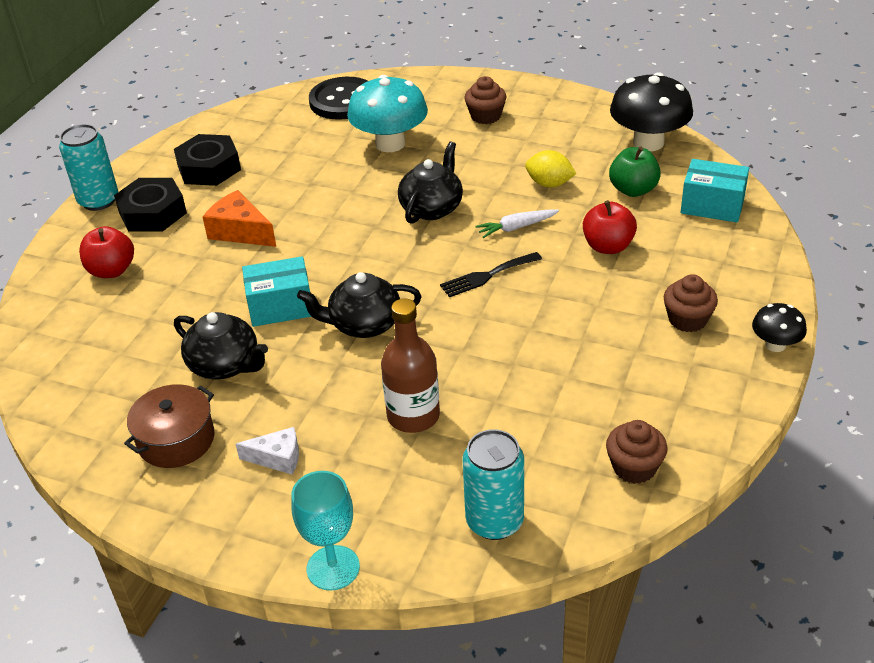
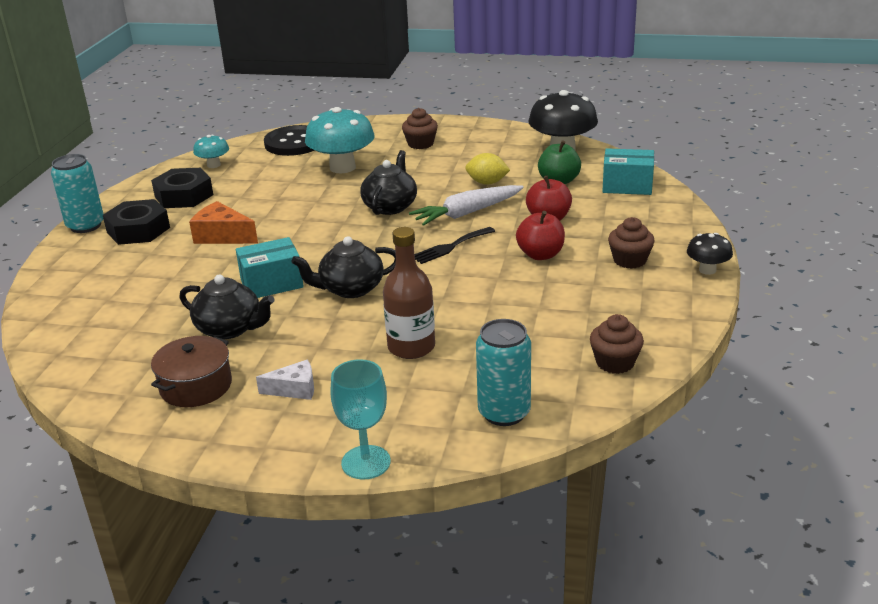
camera: 10 degrees left, 10 degrees down
(112, 270) = (108, 272): red apple -> red apple (540, 255)
(249, 125) = (213, 165): none -> turquoise mushroom
(516, 227) = (467, 213): white carrot -> white carrot, size x1.66

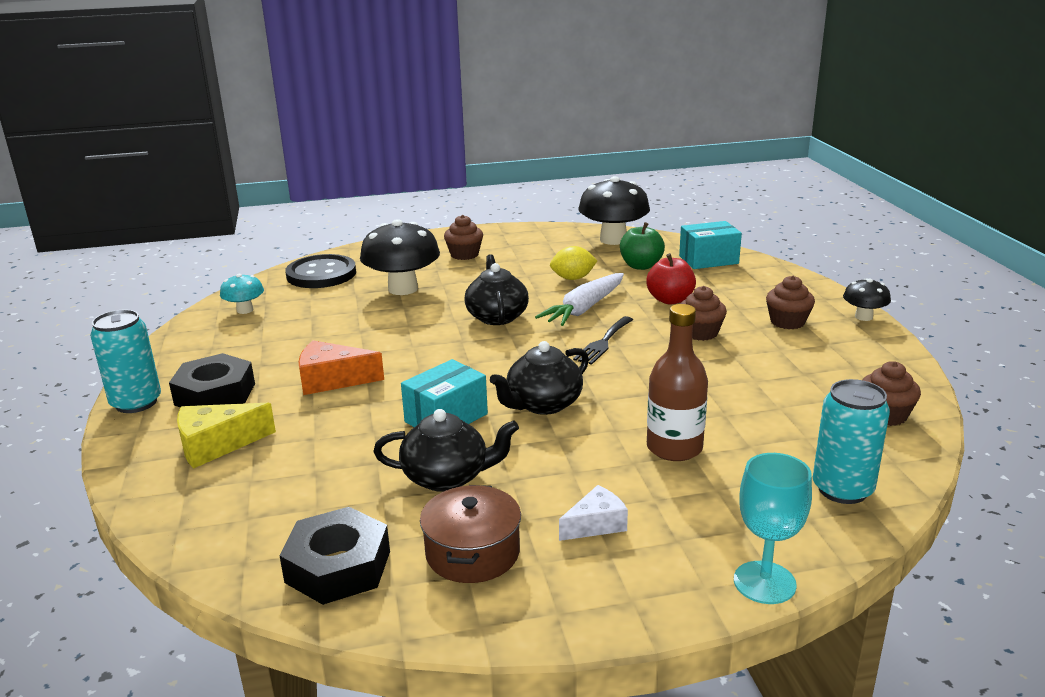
camera: 25 degrees left, 5 degrees down
(108, 269) = (216, 445): none -> yellow cheese
(184, 196) = (239, 347): black nut -> black nut (338, 566)
(342, 167) = (403, 289): turquoise mushroom -> black mushroom
(540, 255) = (700, 333): red apple -> brown cupcake

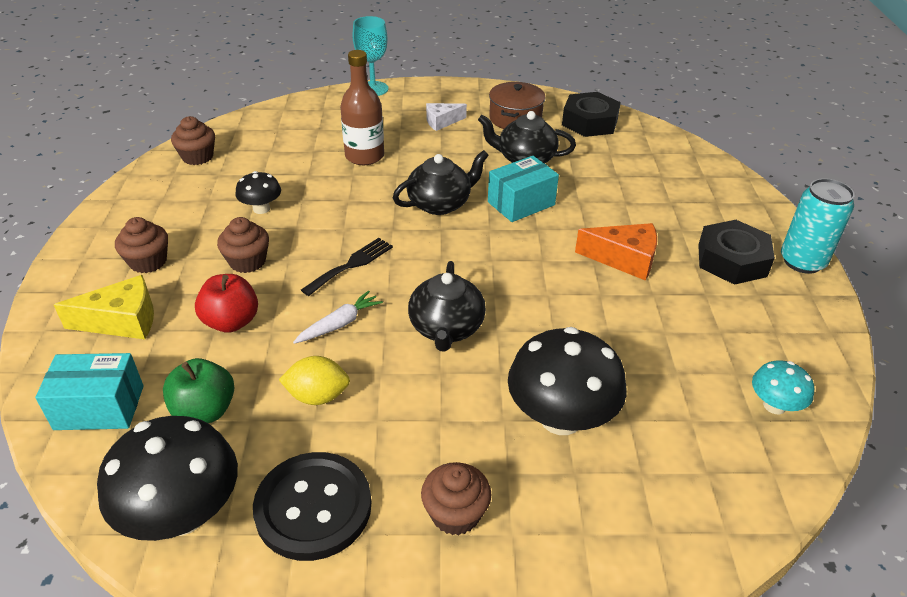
camera: 170 degrees left, 15 degrees up
(216, 445) = (701, 207): yellow cheese -> yellow cheese (122, 321)
(321, 274) = (695, 493): black button -> black button (313, 507)
(584, 309) = (339, 324): white carrot -> white carrot, size x0.60
(842, 489) = (286, 119): turquoise can -> none
(863, 317) = (67, 255): black mushroom -> black mushroom (261, 209)

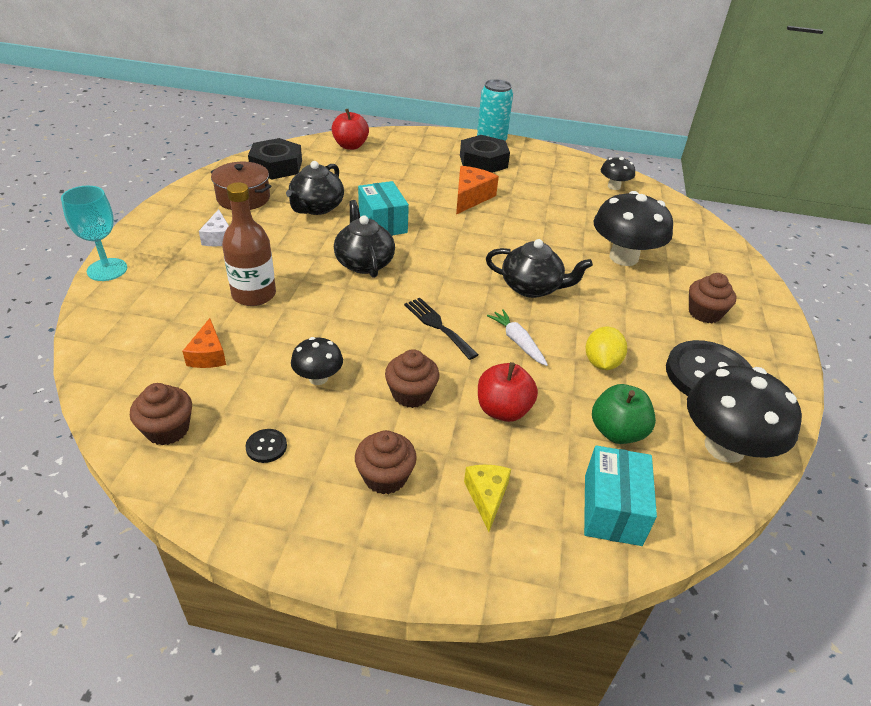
camera: 80 degrees left, 0 degrees up
(122, 321) = (486, 497): yellow cheese -> yellow cheese, size x0.66
(181, 200) = (266, 447): none -> black button
(280, 153) = (208, 355): none -> orange cheese
(675, 156) = (350, 146): none -> red apple
(774, 405) = (614, 186): turquoise mushroom -> black mushroom

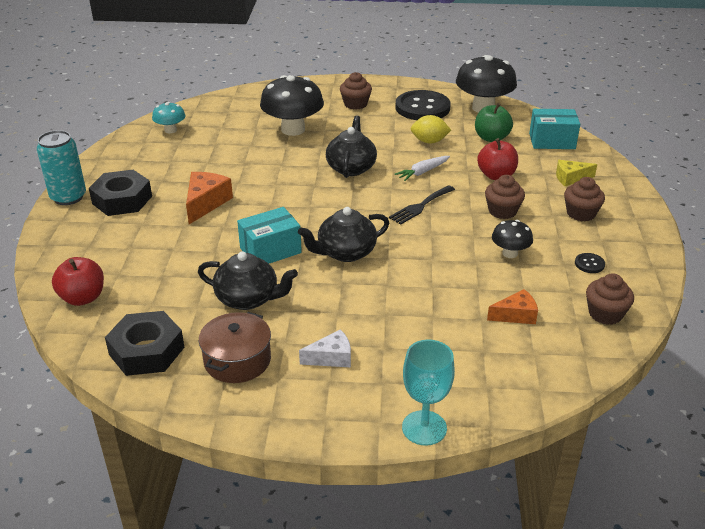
camera: 95 degrees left, 5 degrees down
(254, 294) = (422, 308): brown bottle -> none
(471, 197) = (206, 203): orange cheese -> orange cheese turned 90 degrees clockwise
(614, 186) = (170, 130): black mushroom -> turquoise mushroom

